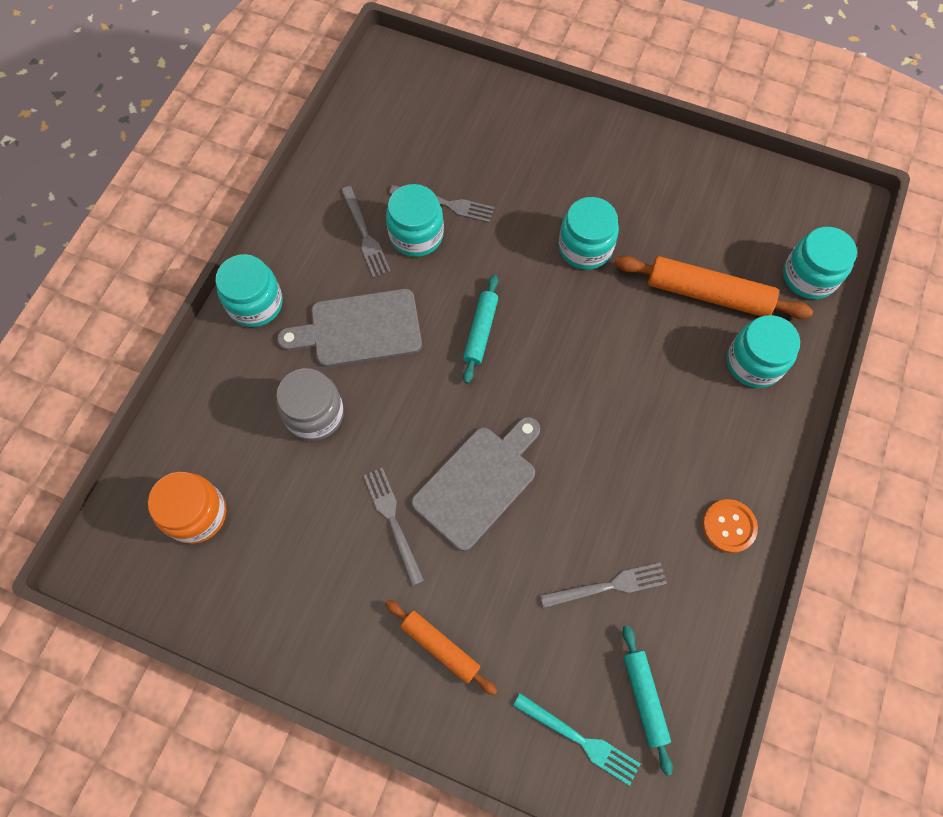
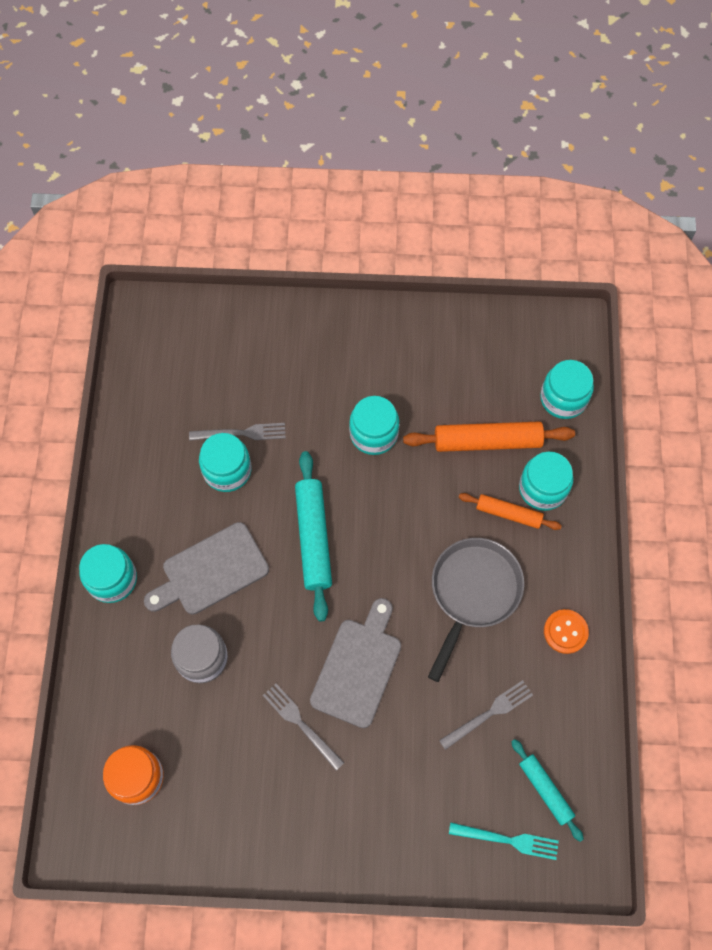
camera: 20 degrees left, 0 degrees up
(365, 235) = (183, 485): grey fork -> none
(440, 647) = (376, 810): orange rolling pin -> orange rolling pin (508, 514)
(480, 332) = (313, 538): turquoise rolling pin -> turquoise rolling pin, size x1.65
(636, 447) = (473, 592): none -> grey pan

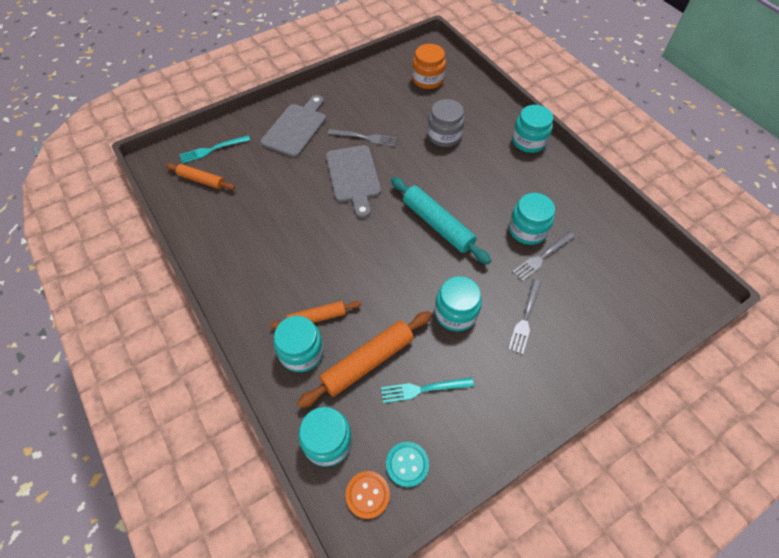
camera: 145 degrees right, 10 degrees down
(211, 571) = (480, 174): grey cutting board -> grey cutting board (296, 128)
(455, 389) = (423, 389): none -> turquoise fork
(473, 592) = (310, 253): grey pan -> none
(489, 713) = (258, 197): grey fork -> grey fork (525, 318)
(509, 343) = (407, 464): none -> turquoise button
(545, 790) = (201, 180): turquoise rolling pin -> orange rolling pin
(565, 632) = (231, 266): orange button -> orange button (367, 495)

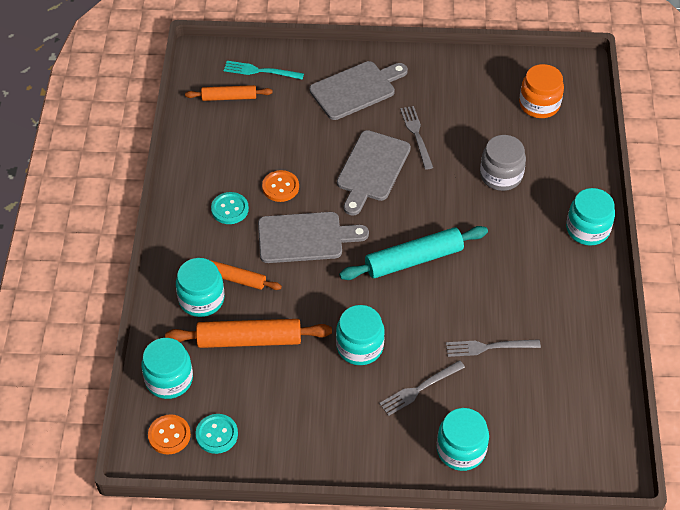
camera: 35 degrees right, 5 degrees down
(201, 180) = (229, 97): orange rolling pin -> orange rolling pin turned 60 degrees counterclockwise
(268, 264) = (230, 209): none -> turquoise button
(295, 225) = (280, 187): none -> orange button
(345, 253) = (305, 237): none -> grey cutting board
(365, 138) = (416, 135): grey fork -> grey fork turned 150 degrees counterclockwise
(423, 389) = (277, 389): turquoise fork -> none
(437, 224) = (414, 260): turquoise rolling pin -> turquoise rolling pin turned 75 degrees clockwise
(527, 230) = (498, 314): turquoise jar -> turquoise jar (461, 450)

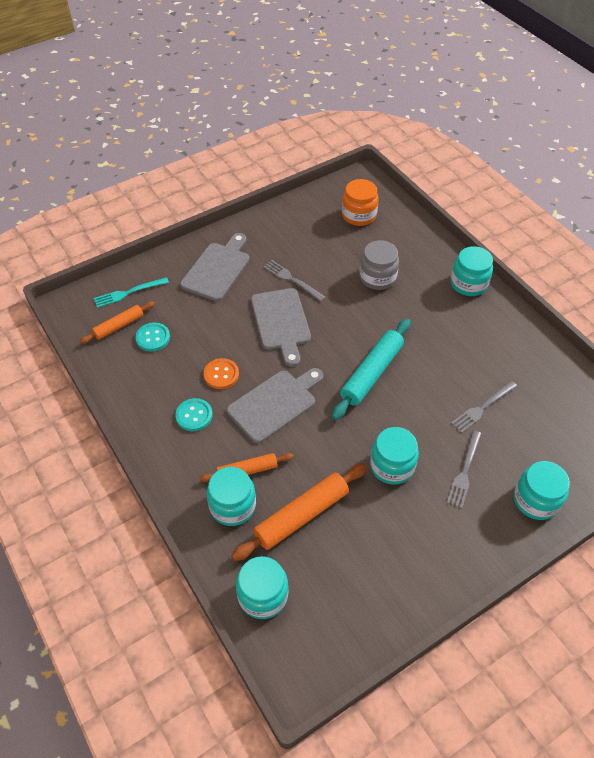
camera: 35 degrees left, 0 degrees up
(169, 435) = (305, 647): orange button -> none
(217, 434) = (344, 617): turquoise button -> turquoise button (153, 338)

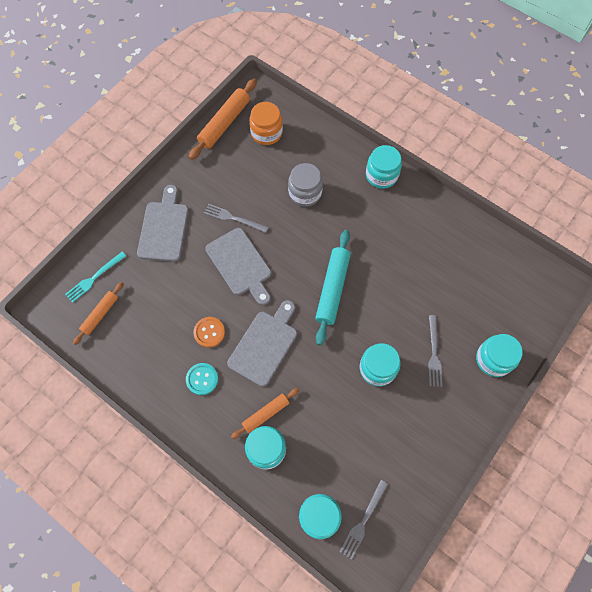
camera: 20 degrees left, 15 degrees up
(153, 338) = (135, 316): turquoise button -> none
(302, 516) = (323, 438): orange rolling pin -> orange rolling pin (224, 123)
(482, 408) = (429, 291): grey fork -> grey fork (363, 521)

